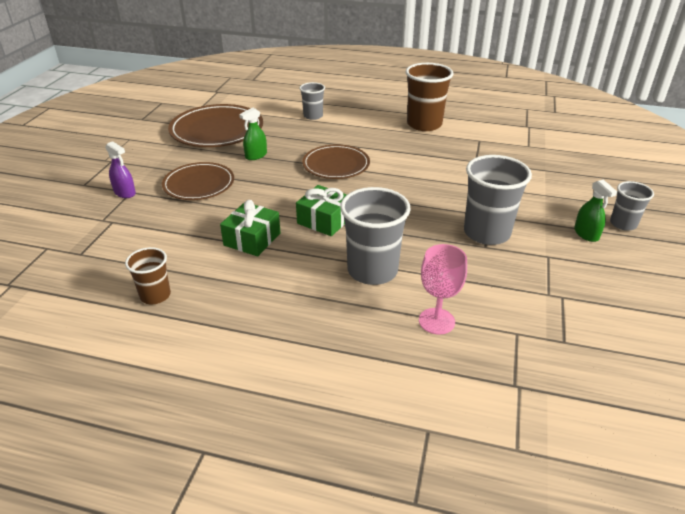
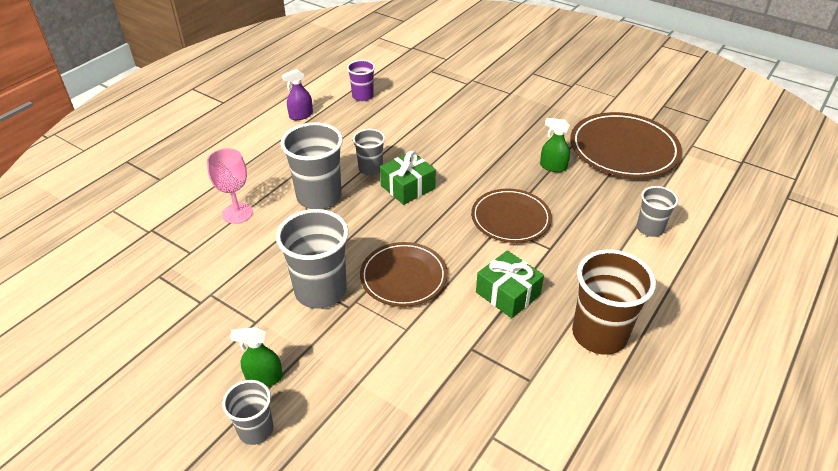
camera: 110 degrees right, 5 degrees up
(125, 193) = (509, 90): purple spray bottle -> purple spray bottle (301, 115)
(155, 295) = (362, 96): brown cup -> purple cup
(199, 184) = (507, 127): brown plate -> brown plate (403, 277)
(252, 239) = (403, 143): green gift -> green gift (508, 293)
(256, 155) = (553, 167): green spray bottle -> green spray bottle turned 45 degrees counterclockwise
(307, 249) = (370, 168): none -> grey cup

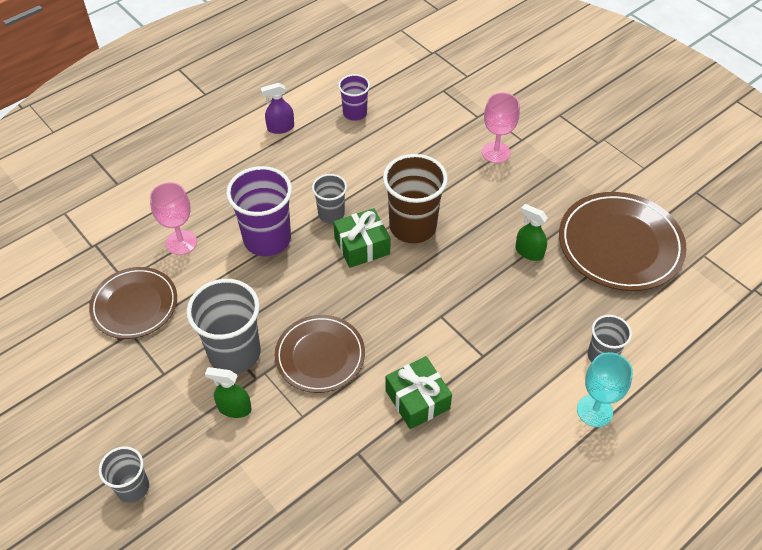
camera: 15 degrees right, 10 degrees up
(264, 377) = (155, 436): green spray bottle -> green spray bottle (234, 408)
(319, 197) = (267, 239): grey cup -> purple cup
(493, 104) = (496, 152): none -> pink goblet
(510, 218) = (455, 309): brown plate -> brown plate (134, 305)
(599, 334) = (491, 469): brown cup -> brown cup (413, 226)
(665, 270) = (594, 411): none -> turquoise goblet

